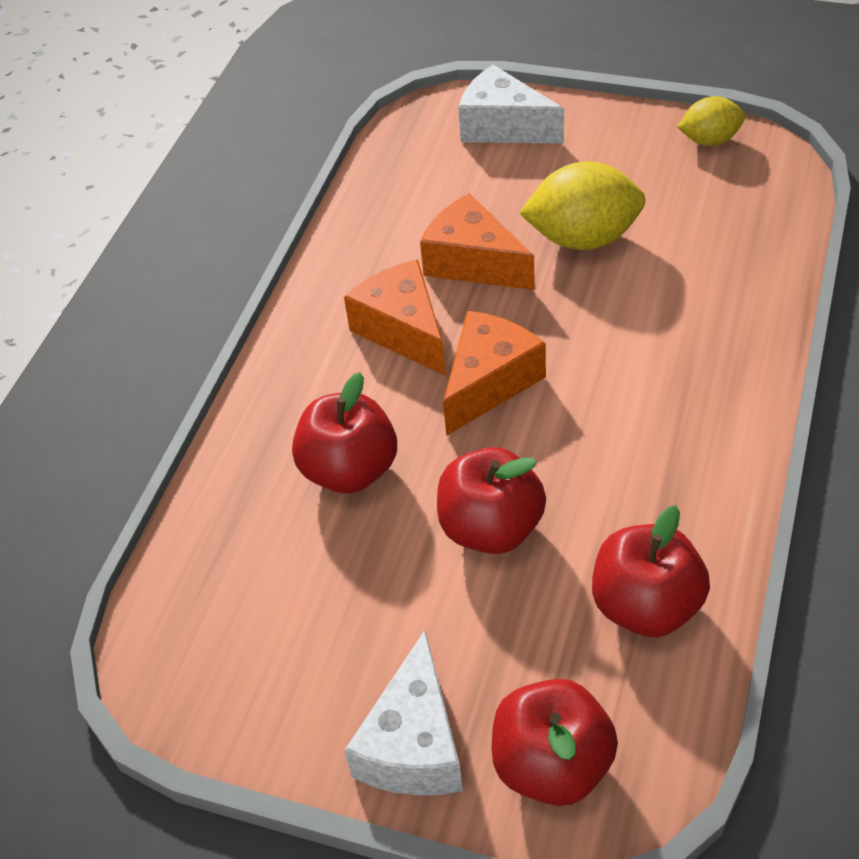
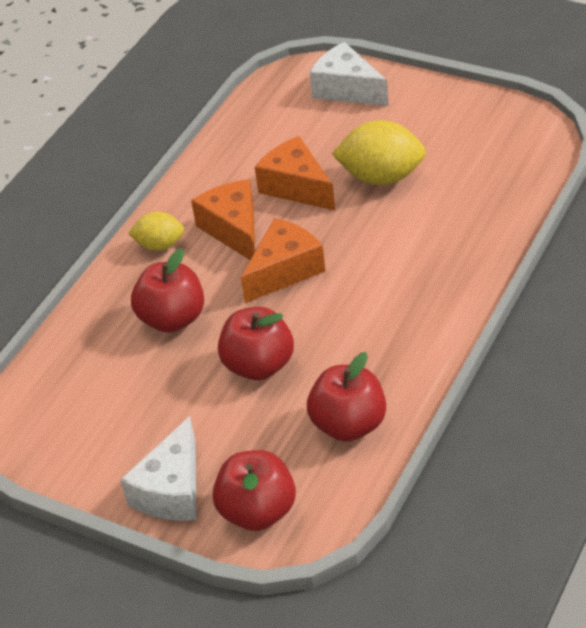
camera: 10 degrees right, 5 degrees down
(709, 140) = (499, 114): yellow lemon -> yellow lemon (160, 245)

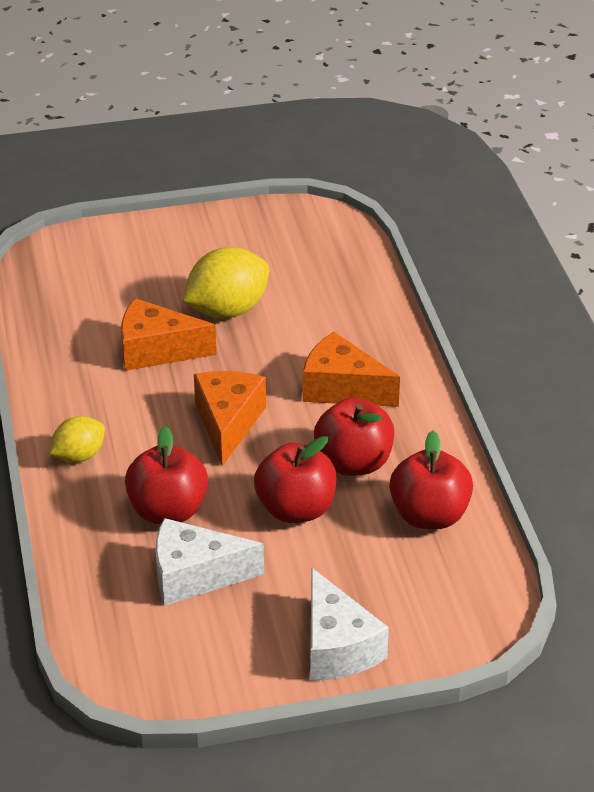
camera: 45 degrees left, 5 degrees down
(233, 229) = (138, 411): orange cheese -> orange cheese (342, 388)
(257, 511) = (432, 622): red apple -> red apple (354, 463)
(347, 89) = (109, 251): white cheese -> white cheese (195, 576)

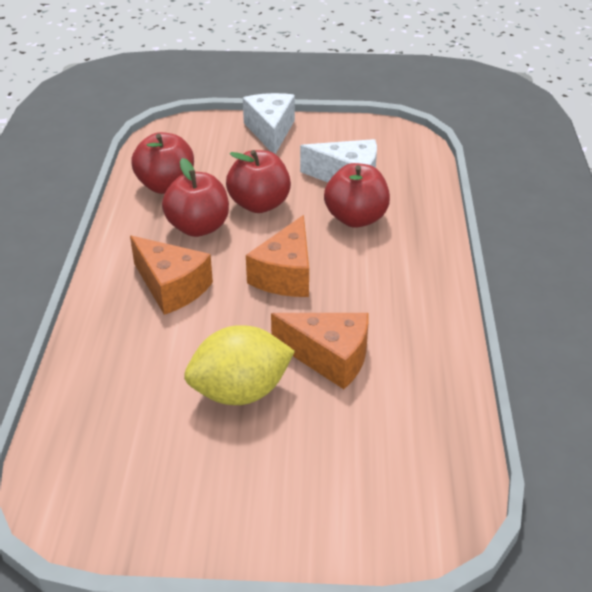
camera: 165 degrees left, 0 degrees up
(79, 456) = (421, 270): yellow lemon -> none

